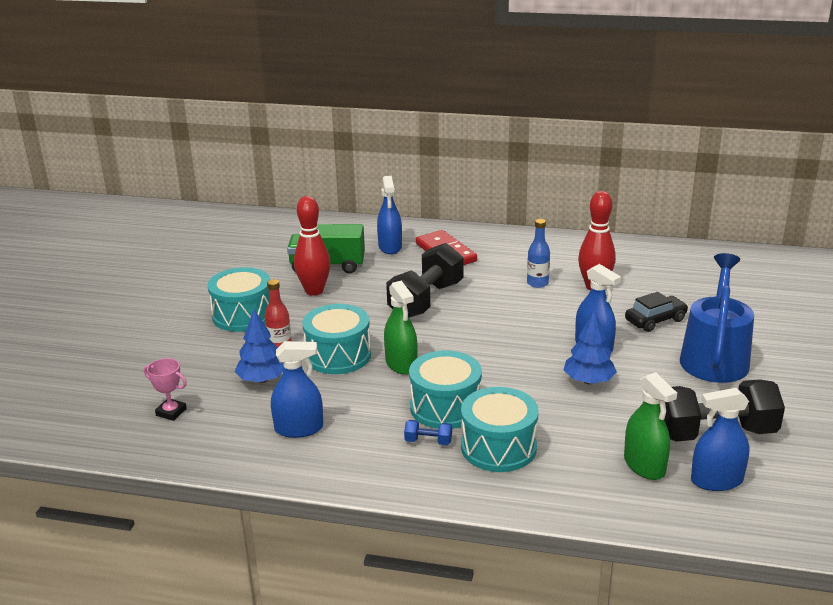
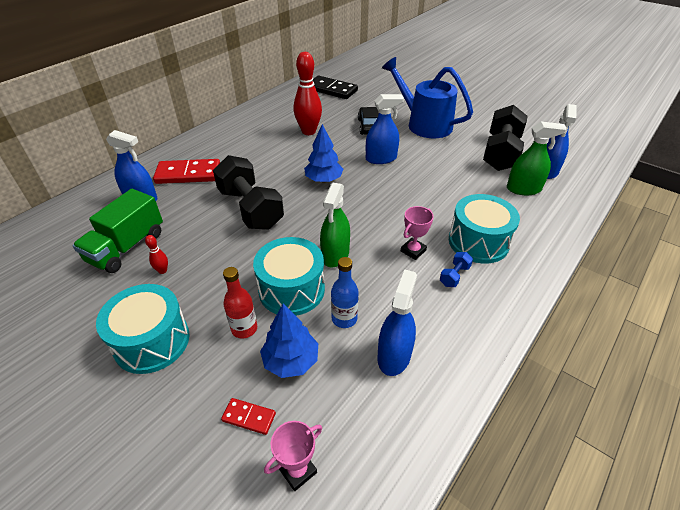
camera: 65 degrees left, 15 degrees up
(202, 378) = (249, 417): none -> red domino
(314, 291) = (162, 271): red bowling pin -> red bowling pin, size x0.43
(401, 364) = (335, 254): green spray bottle -> green spray bottle turned 105 degrees clockwise
(445, 407) = (413, 251): turquoise drum -> pink trophy
(537, 283) = (281, 151): blue bottle -> blue bottle (344, 319)
(588, 381) = (420, 175): blue tree -> blue tree (323, 179)
(711, 271) = (332, 90): none -> black domino

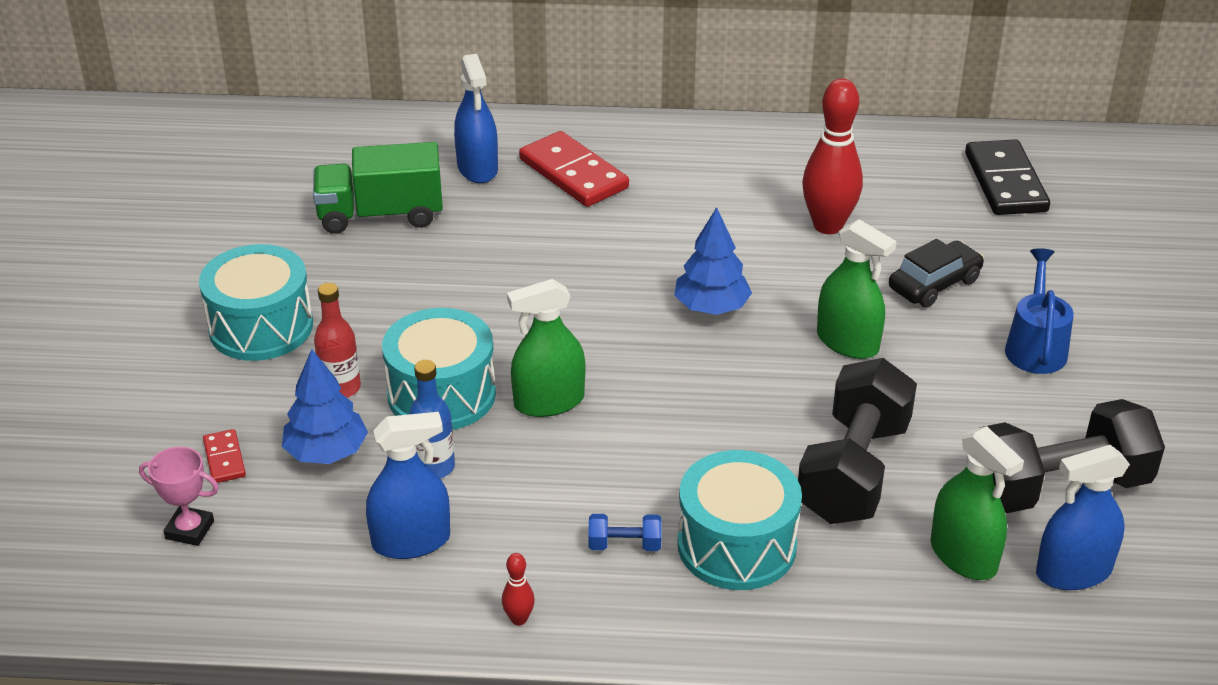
camera: 55 degrees right, 5 degrees down
(162, 271) = (370, 268): red bowling pin -> red bowling pin (519, 619)
(250, 209) = (561, 272): black dumbbell -> black dumbbell (853, 471)
(381, 158) = (847, 342): blue spray bottle -> green spray bottle
(413, 251) = (638, 478): pink trophy -> none
(423, 124) = (1035, 346): blue watering can -> blue watering can, size x0.59

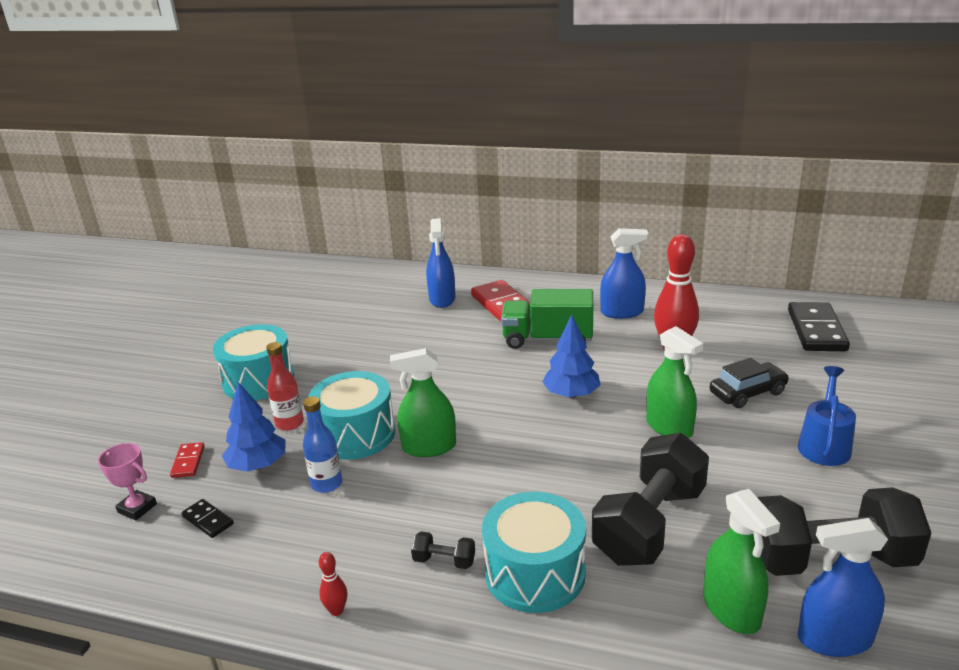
camera: 15 degrees right, 10 degrees down
(298, 533) = (208, 520): none -> black domino
(380, 215) = (368, 321): green truck -> green truck (548, 339)
(411, 541) = (284, 536): blue spray bottle -> blue spray bottle (622, 312)
(624, 545) = (444, 561): blue dumbbell -> black dumbbell

